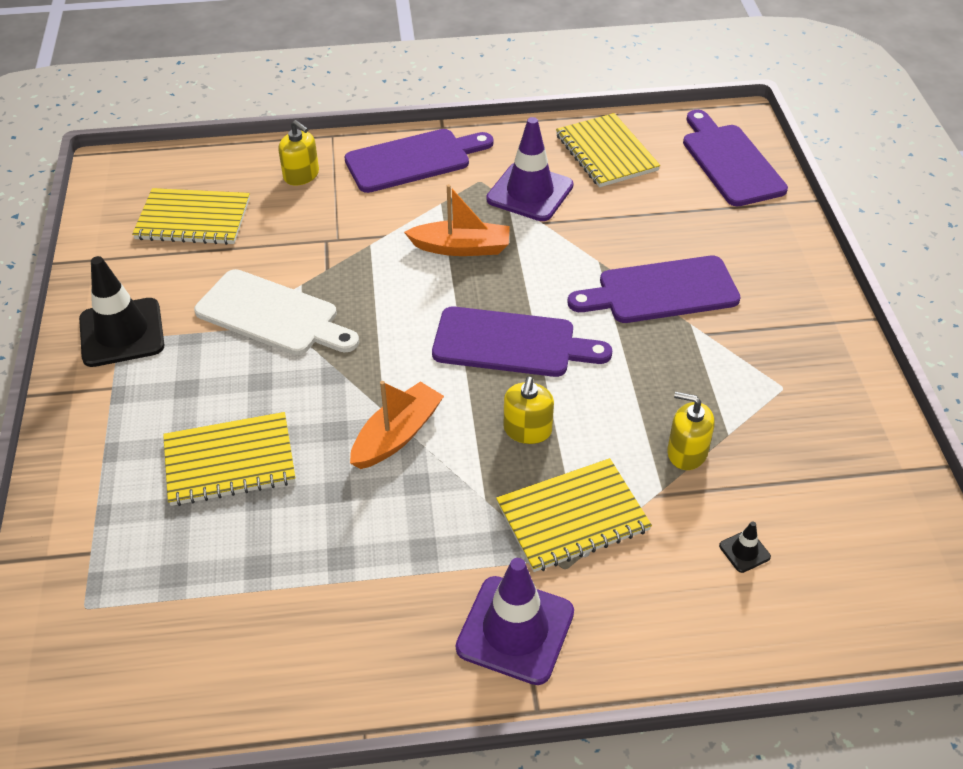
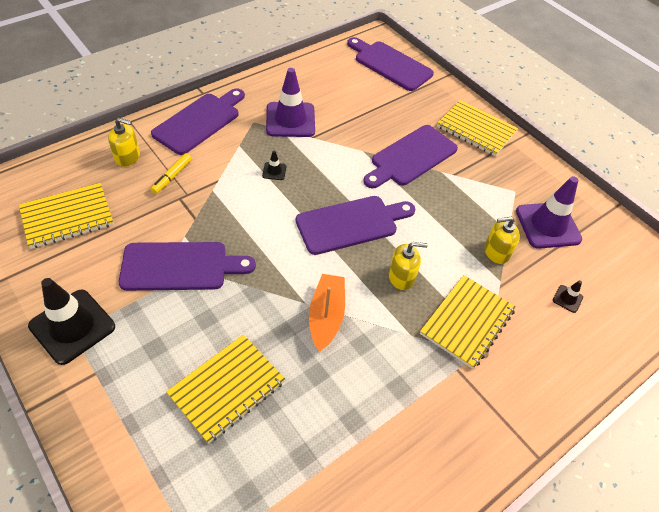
camera: 35 degrees left, 5 degrees up
(272, 315) = (180, 266): white cutting board -> purple cutting board
(335, 213) = (172, 176): none -> yellow marker
(461, 247) = (274, 171): orange boat -> black traffic cone
(515, 630) = (489, 412): purple traffic cone -> purple traffic cone (547, 225)
(527, 430) = (401, 277): yellow soap dispenser -> yellow soap dispenser turned 75 degrees counterclockwise
(606, 152) = (317, 80): yellow notebook -> yellow notebook (476, 129)

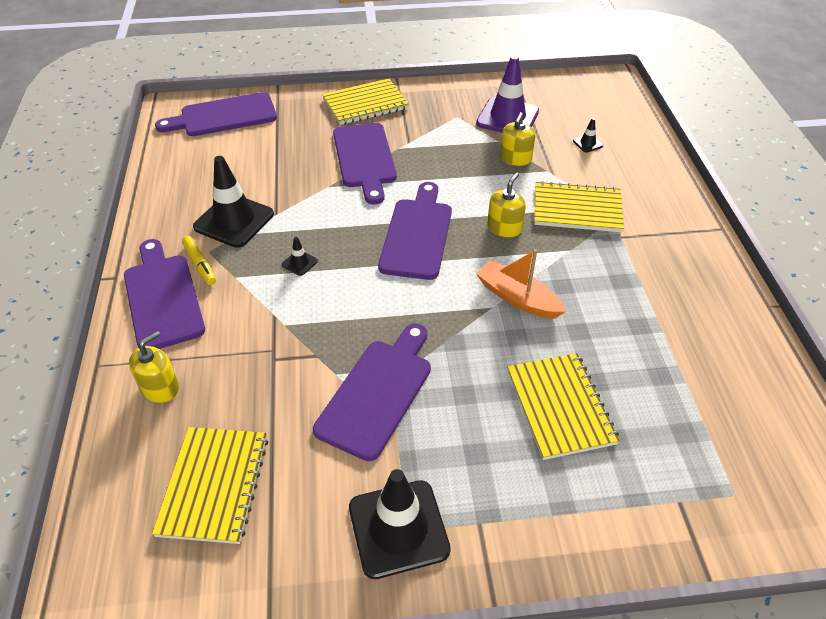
camera: 55 degrees left, 5 degrees down
(172, 176) = (232, 354): yellow marker -> yellow marker (200, 264)
(290, 120) = (234, 221): purple traffic cone -> black traffic cone
(467, 322) = (577, 209): yellow notebook -> yellow notebook turned 60 degrees counterclockwise

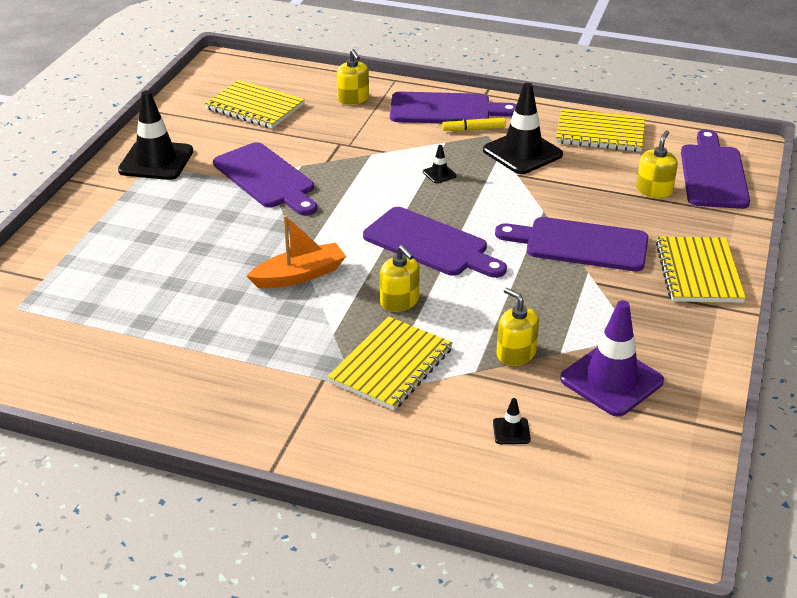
camera: 115 degrees right, 10 degrees down
(264, 138) = (654, 190): none -> yellow soap dispenser
(560, 407) = (171, 255): yellow notebook -> yellow notebook (600, 133)

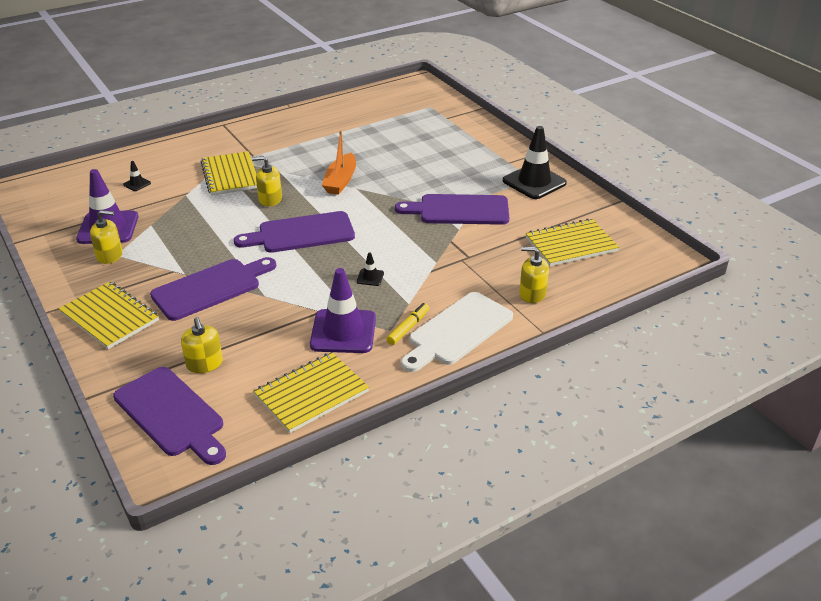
camera: 130 degrees right, 0 degrees up
(445, 109) = (457, 331): purple cutting board -> white cutting board
(516, 353) = (174, 212): yellow soap dispenser -> yellow soap dispenser (109, 255)
(522, 152) = (343, 331): black traffic cone -> purple traffic cone

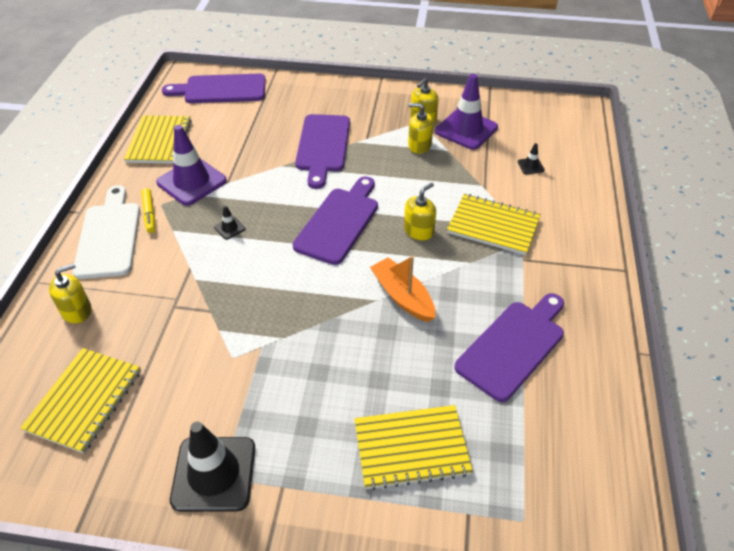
camera: 130 degrees right, 10 degrees up
(109, 317) = (344, 97): yellow notebook -> yellow notebook (411, 448)
(204, 364) = (246, 114): yellow soap dispenser -> yellow soap dispenser (419, 145)
(459, 210) = (246, 354): purple cutting board -> purple cutting board (513, 346)

